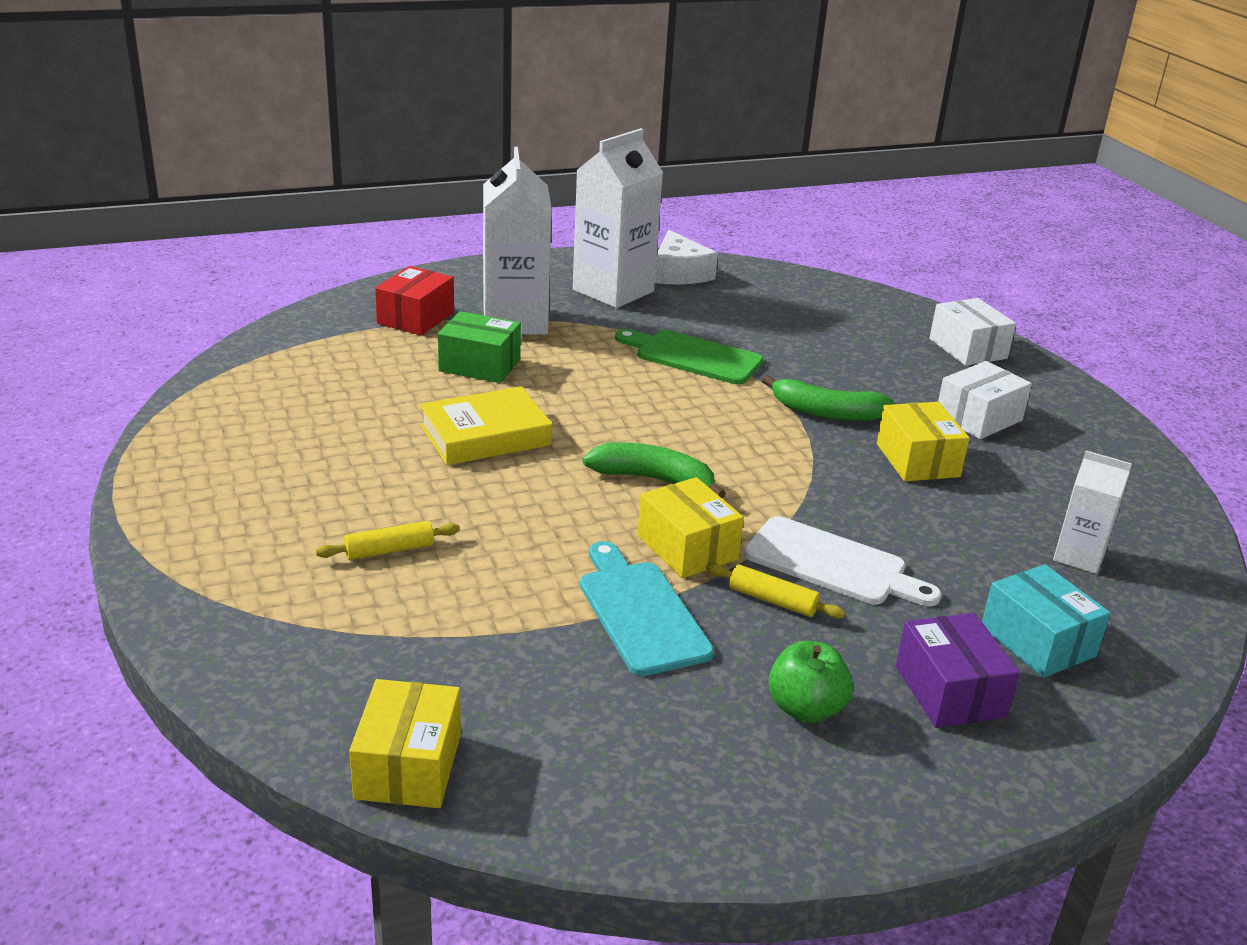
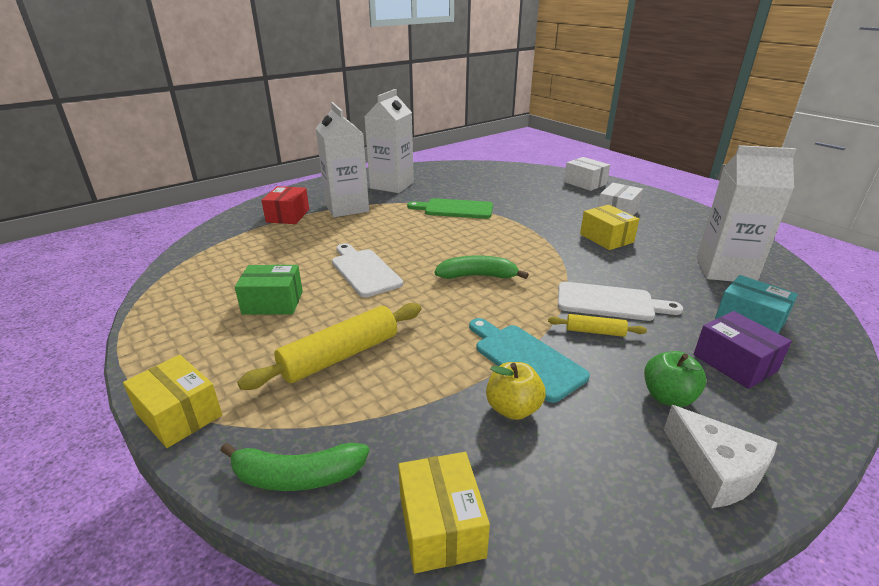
camera: 15 degrees left, 0 degrees up
(389, 550) = (340, 356): yellow rolling pin -> yellow rolling pin, size x1.97
(479, 365) = (339, 233): green box -> green box (273, 302)
(485, 435) = (364, 271): yellow book -> white cutting board
(578, 669) = (513, 408): none -> yellow apple
(679, 273) = (420, 172): white cheese -> white cheese (715, 469)
(687, 547) = (524, 311): yellow box -> yellow box (179, 414)
(827, 413) = (543, 224): green banana -> green banana (297, 476)
(1079, 556) = (725, 270): white carton -> white carton, size x1.86

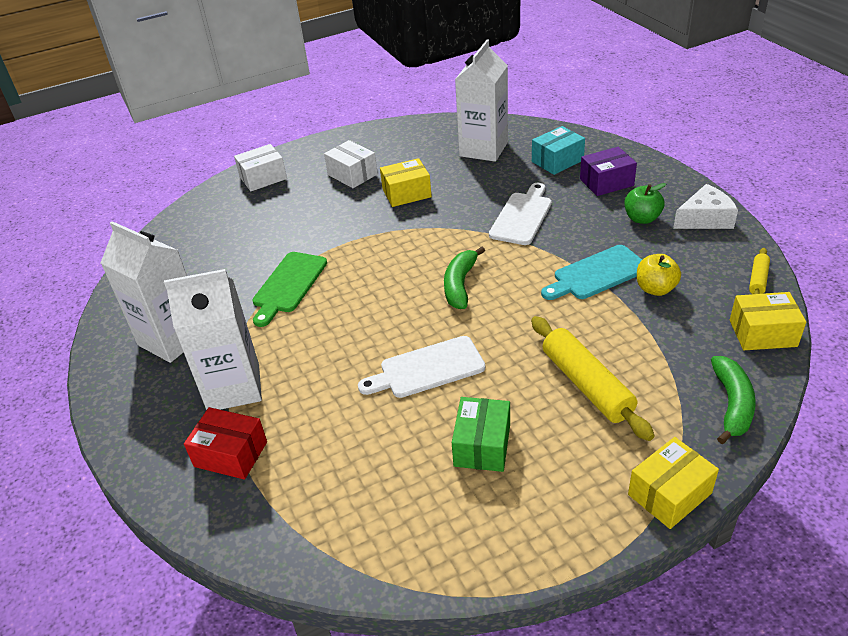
camera: 75 degrees left, 10 degrees up
(595, 331) = (563, 233): yellow rolling pin -> yellow rolling pin (758, 279)

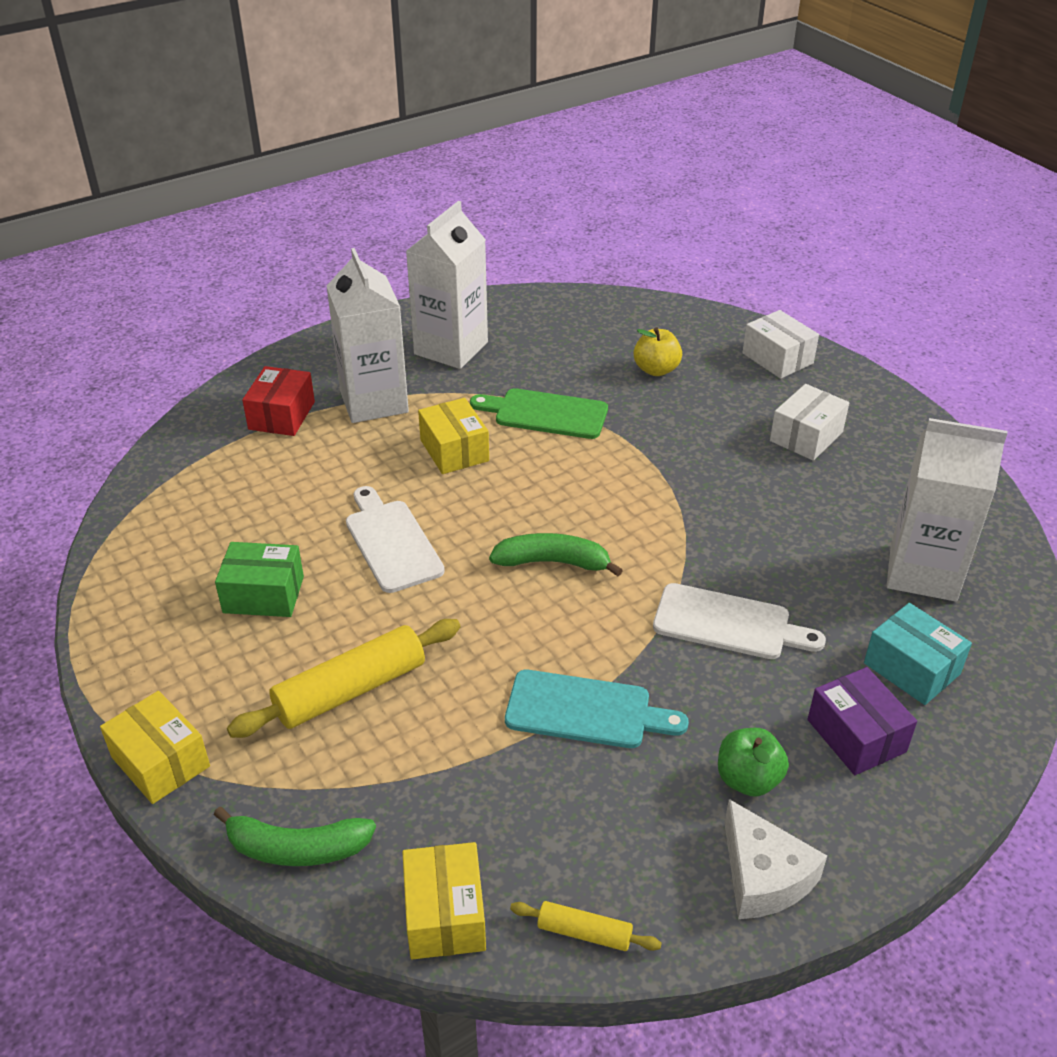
camera: 80 degrees right, 0 degrees up
(406, 193) = (768, 494): yellow box -> yellow box (454, 450)
(597, 274) = (585, 710): turquoise cutting board -> turquoise cutting board turned 135 degrees clockwise
(655, 289) = (553, 782): yellow apple -> yellow apple (656, 370)

